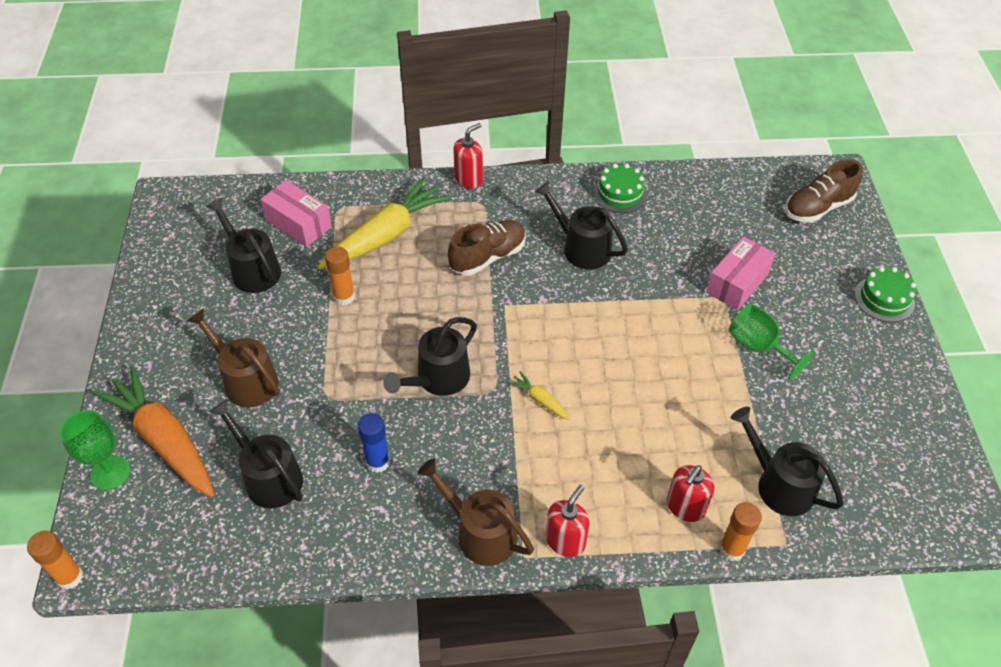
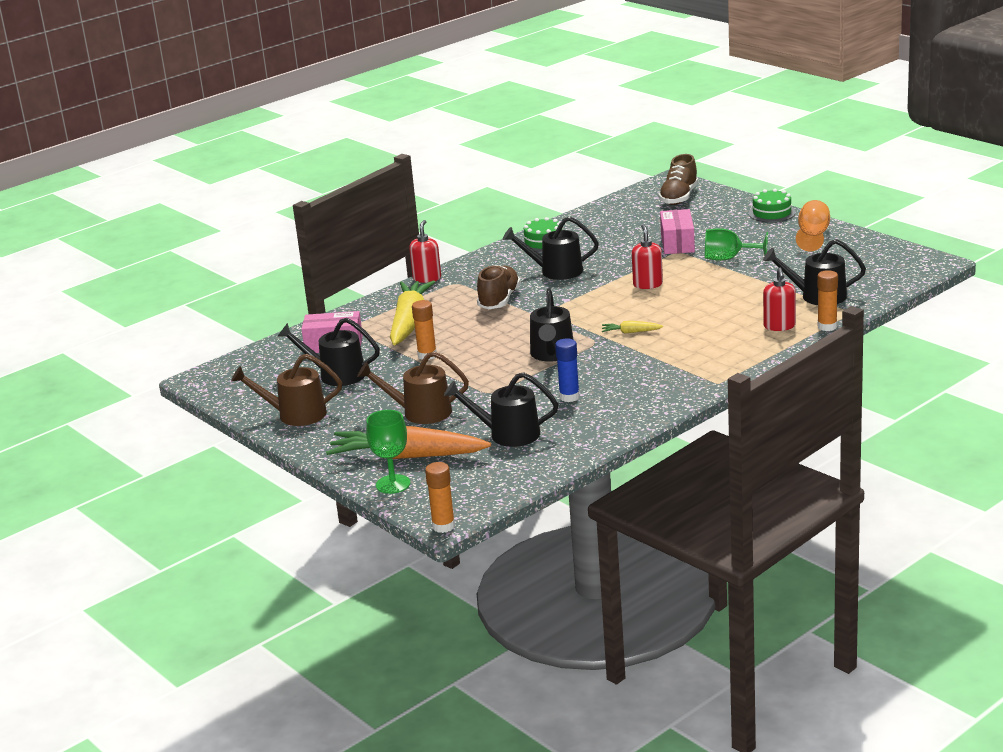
camera: 35 degrees left, 25 degrees down
(480, 533) = (678, 388): brown watering can -> brown watering can (296, 415)
(565, 541) = (732, 367): red soap dispenser -> red soap dispenser (648, 284)
(886, 371) = (813, 236): none -> orange goblet

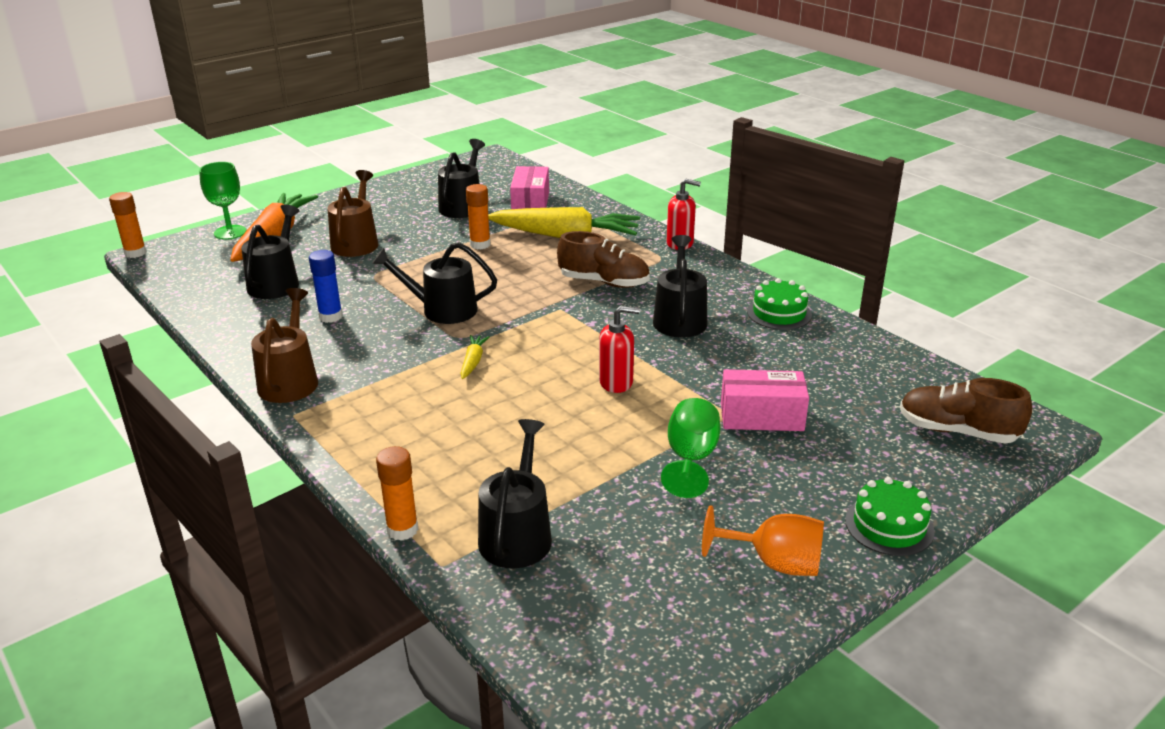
camera: 90 degrees right, 5 degrees up
(296, 415) = (394, 192): brown watering can -> brown watering can (290, 380)
(779, 326) = (428, 482): red soap dispenser -> none

